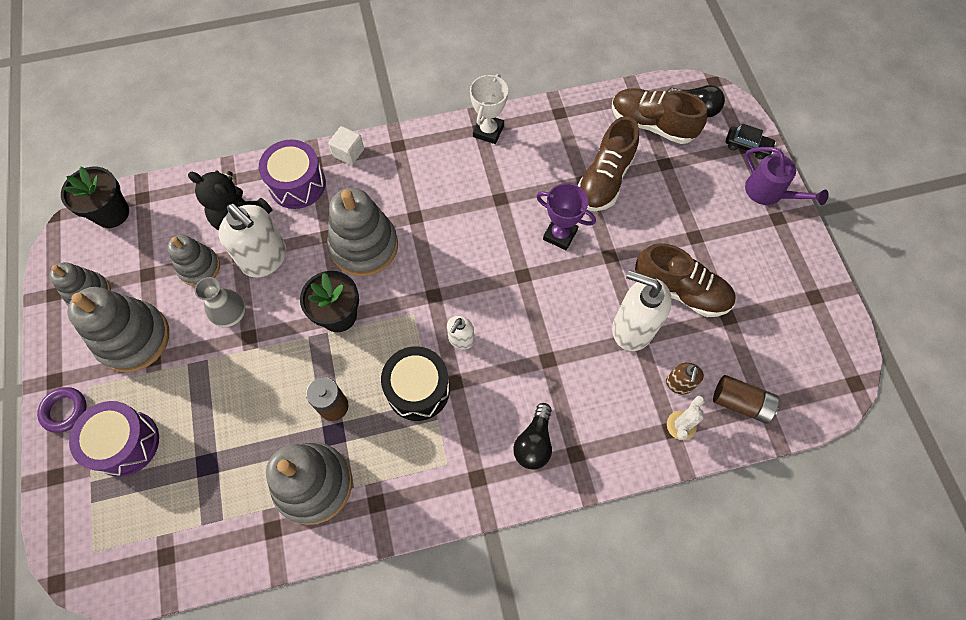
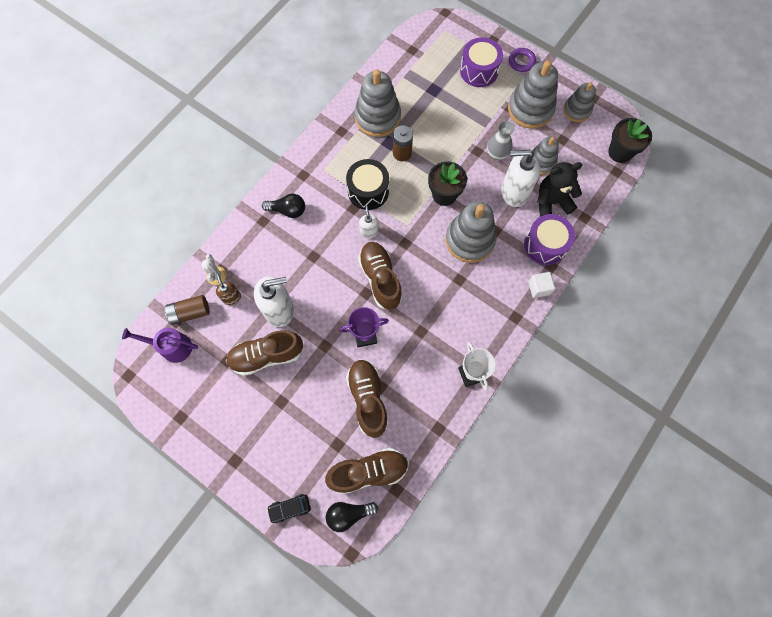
camera: 140 degrees right, 5 degrees up
(495, 278) = (380, 279): none -> brown shoe
(534, 443) = (288, 210): black light bulb -> black light bulb turned 120 degrees clockwise
(769, 192) = (252, 478): purple watering can -> purple watering can (172, 347)

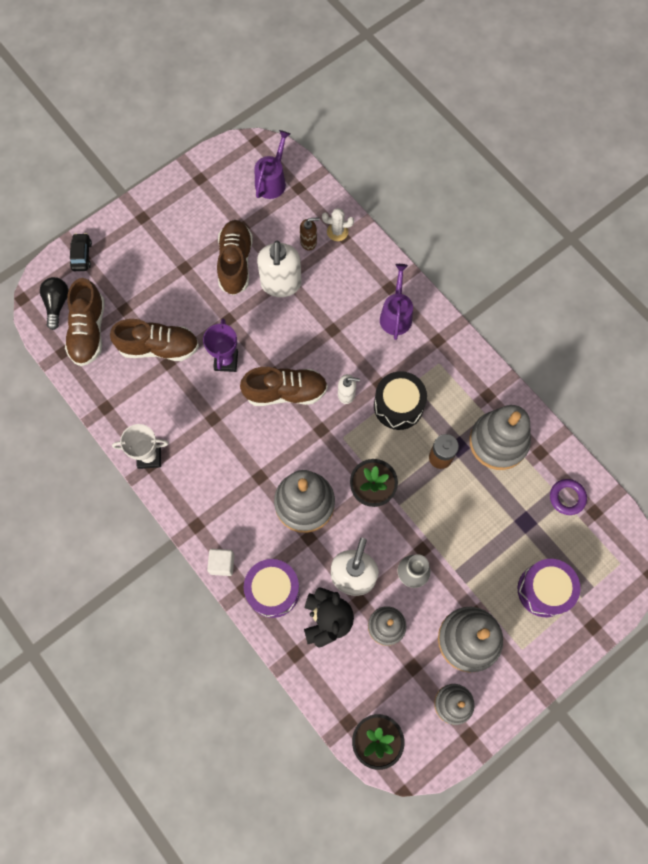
camera: 105 degrees right, 0 degrees up
(190, 312) = (303, 202): brown battery -> none
(288, 210) = (396, 315): black light bulb -> purple watering can
(521, 62) = (548, 654): purple ring -> purple ring (567, 497)

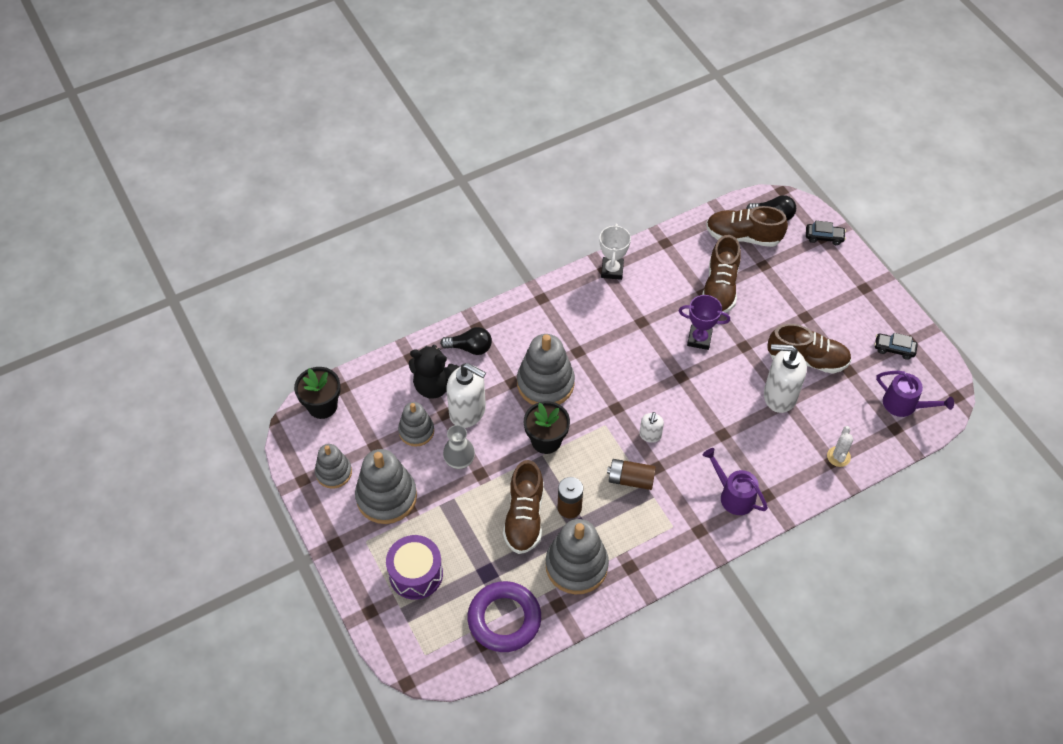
camera: 100 degrees right, 15 degrees down
(211, 190) = (894, 349): none -> black car
(222, 564) = (502, 313): white cube -> none
(273, 590) = (470, 348): purple drum -> black light bulb
(285, 392) = (660, 383): brown shoe -> brown shoe (524, 517)
(308, 242) = (827, 428): brown soap dispenser -> none
(396, 315) = (733, 495): purple watering can -> purple watering can turned 150 degrees counterclockwise
(398, 406) = (630, 479): black drum -> brown battery
(567, 497) = (504, 619): purple ring -> purple ring, size x1.86

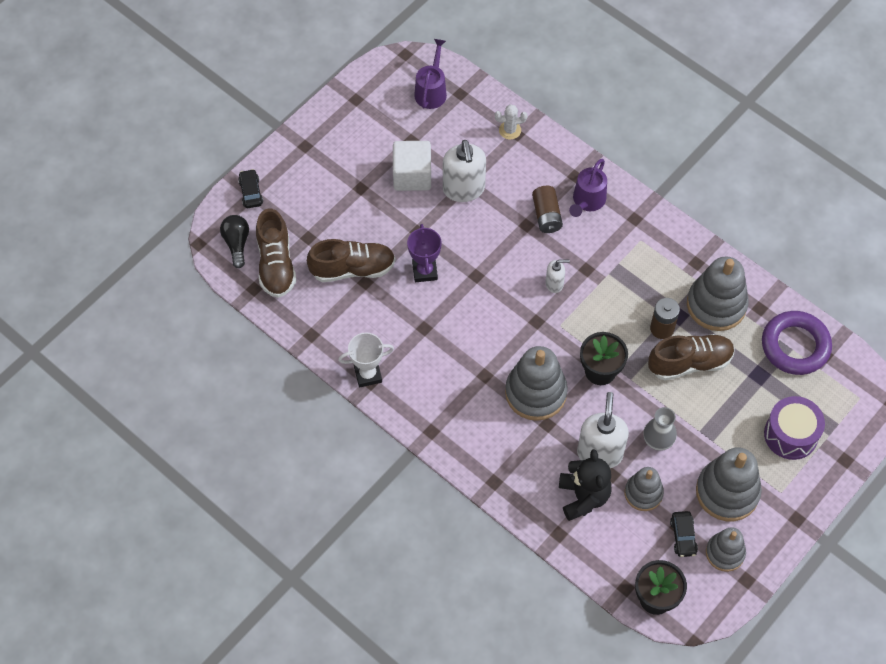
camera: 110 degrees left, 5 degrees up
(470, 348) = (523, 479): black light bulb -> none
(630, 479) = (609, 287): brown battery -> brown battery (546, 215)
(807, 359) = (412, 176): brown shoe -> white cube
(894, 349) = (371, 109): black car -> black car (683, 536)

